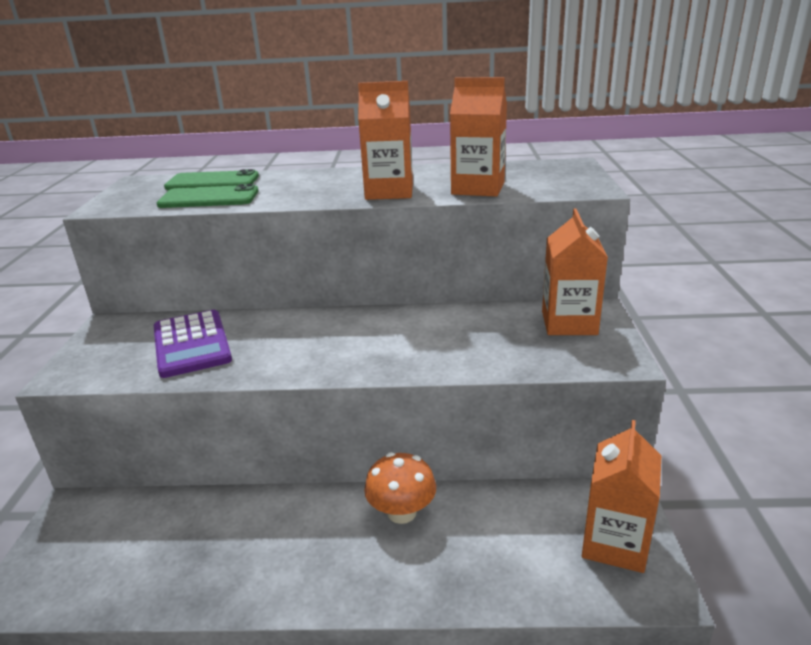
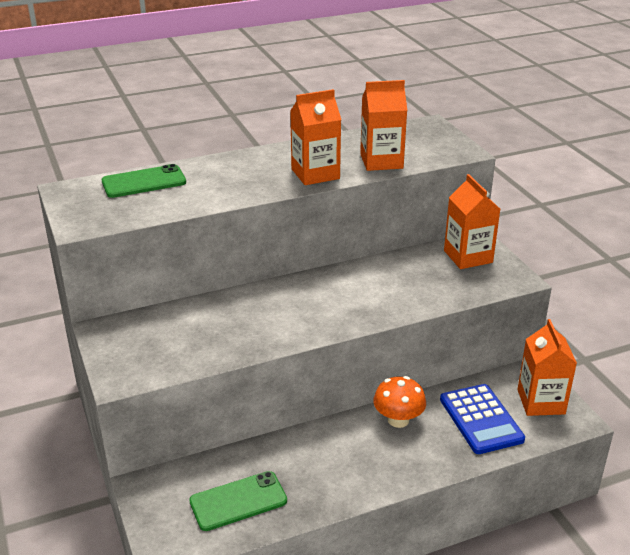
camera: 25 degrees left, 5 degrees up
(191, 344) = (198, 331): purple calculator -> none
(209, 198) = (166, 202): green phone -> green phone (238, 501)
(511, 544) = (480, 419): none -> blue calculator

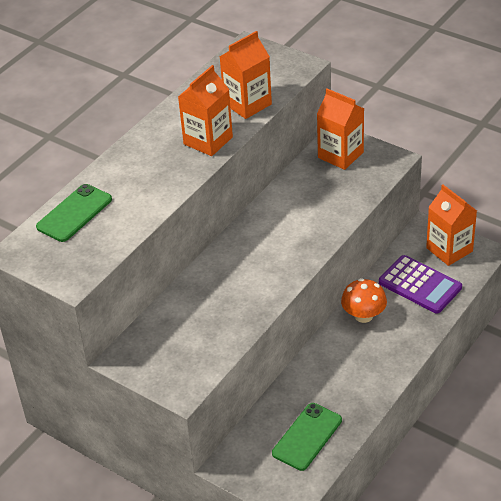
camera: 30 degrees left, 10 degrees up
(480, 419) = (420, 285): blue calculator -> purple calculator

